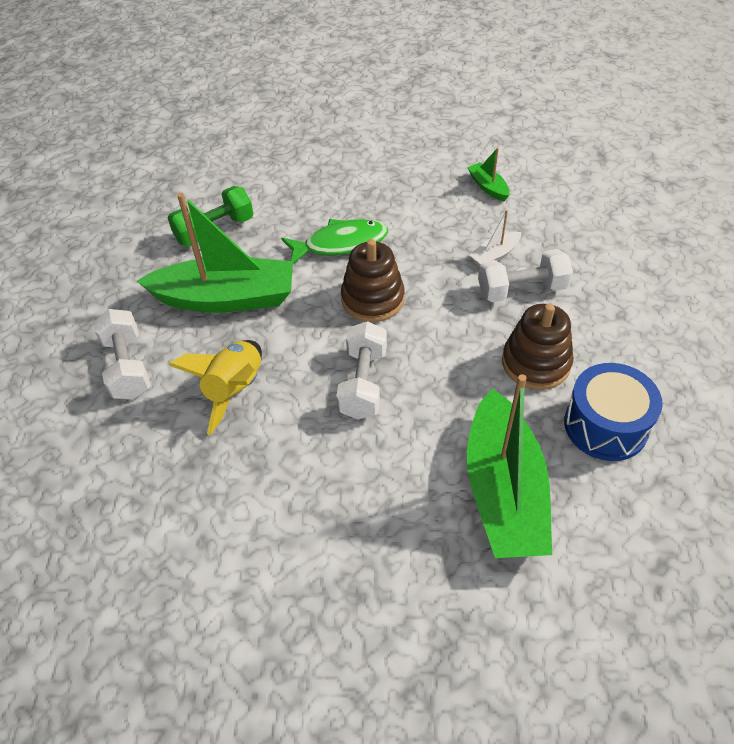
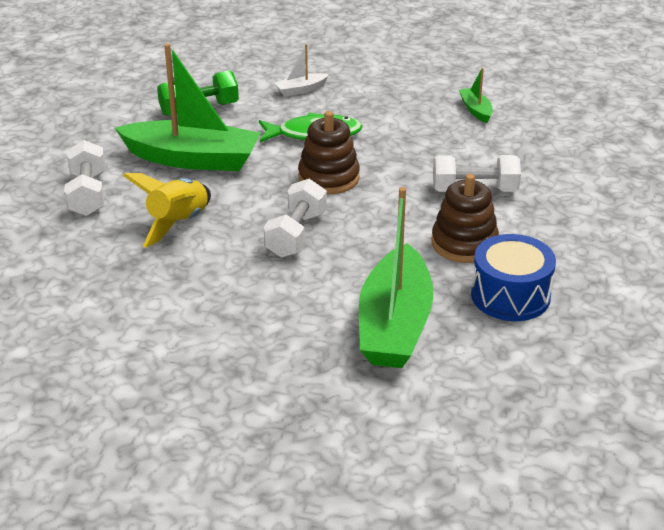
camera: 10 degrees right, 15 degrees down
(495, 255) = (459, 162): white boat -> white boat (301, 90)

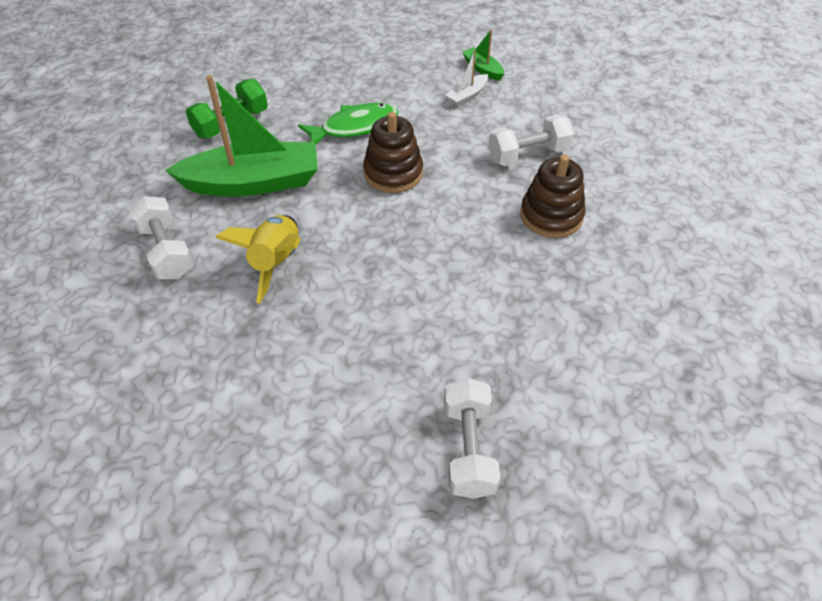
camera: 20 degrees left, 15 degrees up
(296, 235) = (397, 246): white dumbbell -> white dumbbell (469, 449)
(301, 90) = (317, 81): white boat -> white boat (467, 96)
(394, 325) = (540, 326): green boat -> none
(510, 296) = (621, 262): blue drum -> none

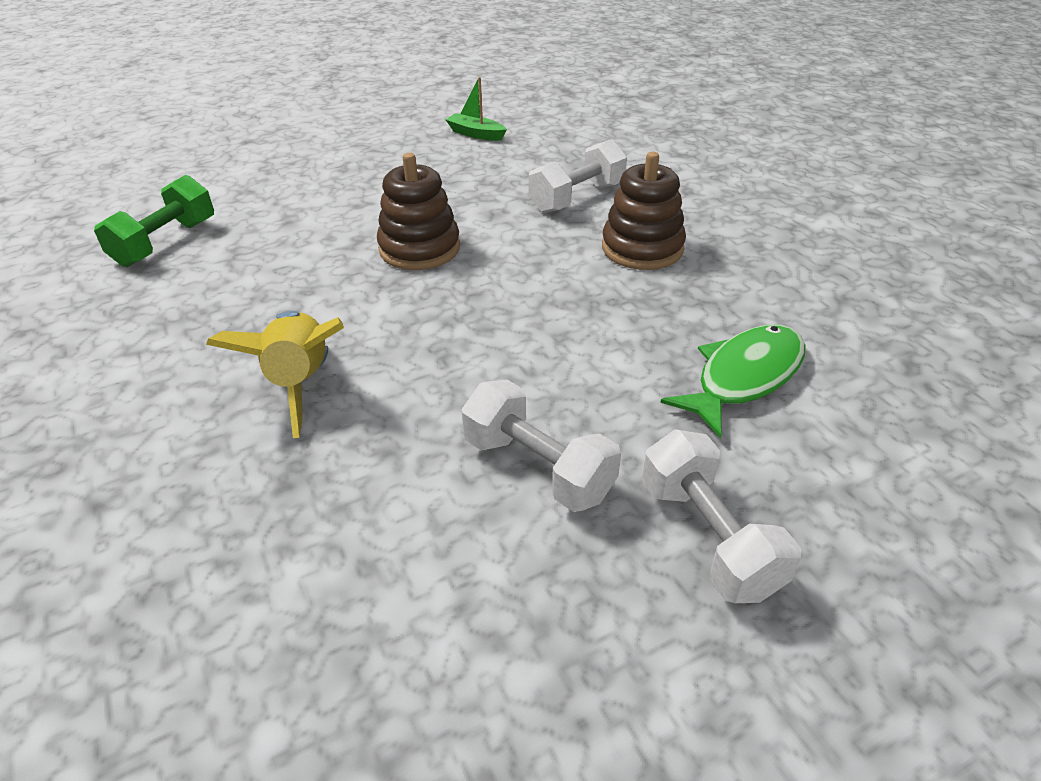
camera: 20 degrees left, 10 degrees down
(166, 251) = (116, 412): white dumbbell -> white dumbbell (538, 467)
(253, 183) = (225, 300): green boat -> none
(354, 127) = (344, 214): green fish -> green fish (744, 377)
(467, 96) = (471, 160): white boat -> none

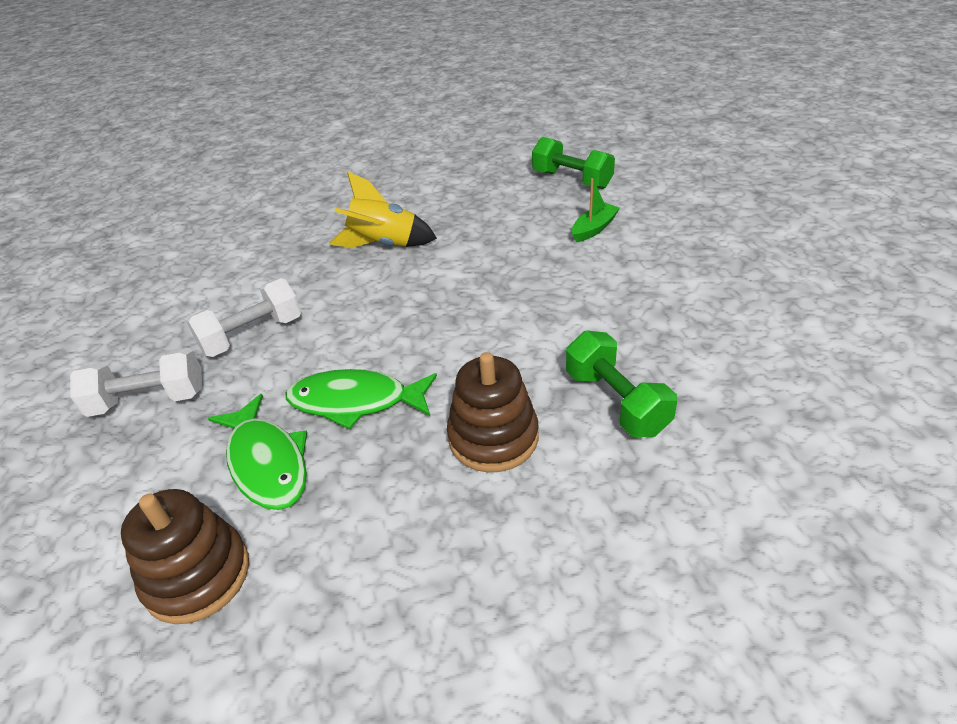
camera: 105 degrees right, 0 degrees up
(419, 248) = (533, 290): brown stacking toy -> brown stacking toy (197, 575)
(476, 134) = (798, 334): green boat -> green boat (594, 229)
(577, 198) = (616, 402): white dumbbell -> green dumbbell
(631, 336) = (356, 401): none -> green fish

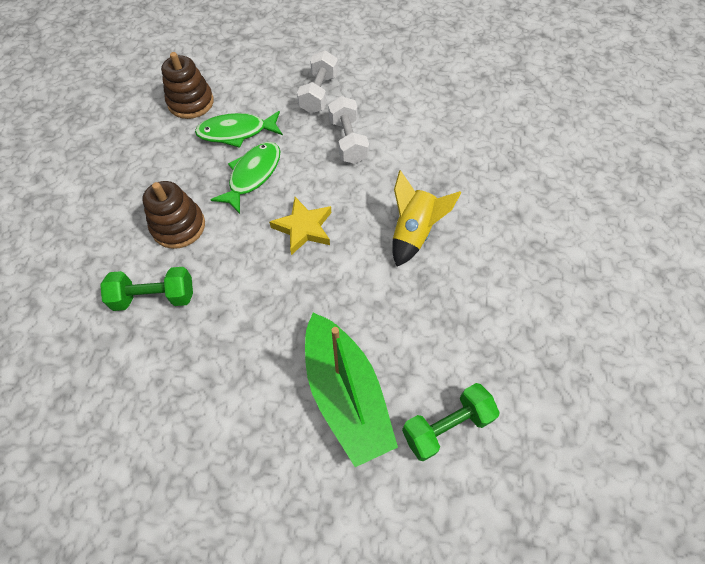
camera: 110 degrees right, 20 degrees up
(423, 319) = (303, 228): none -> yellow star
(594, 229) = (345, 394): green boat -> green boat, size x2.32

